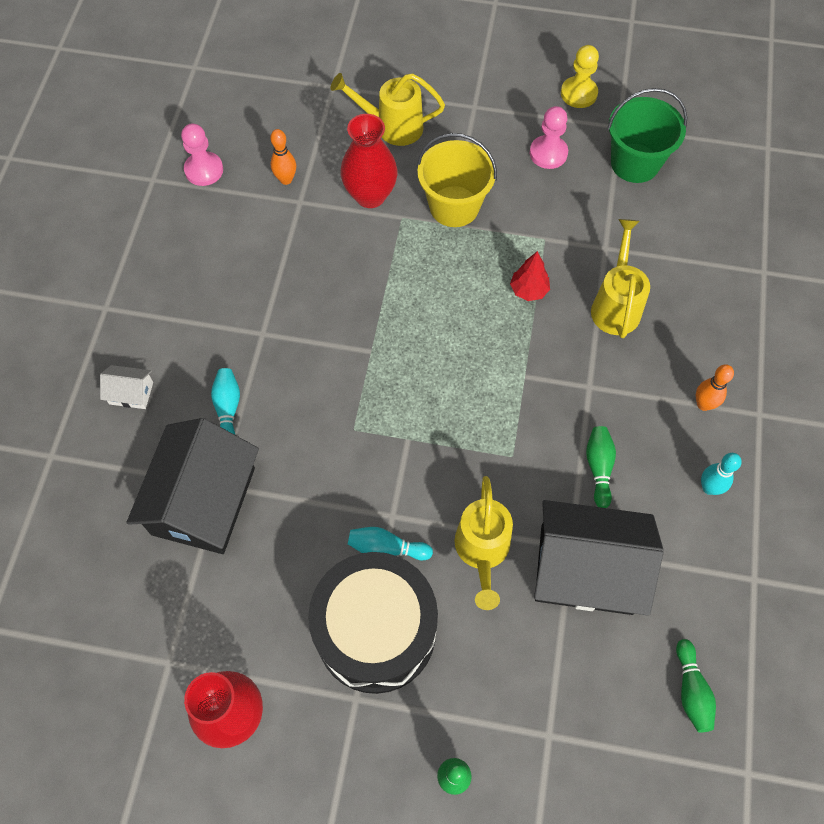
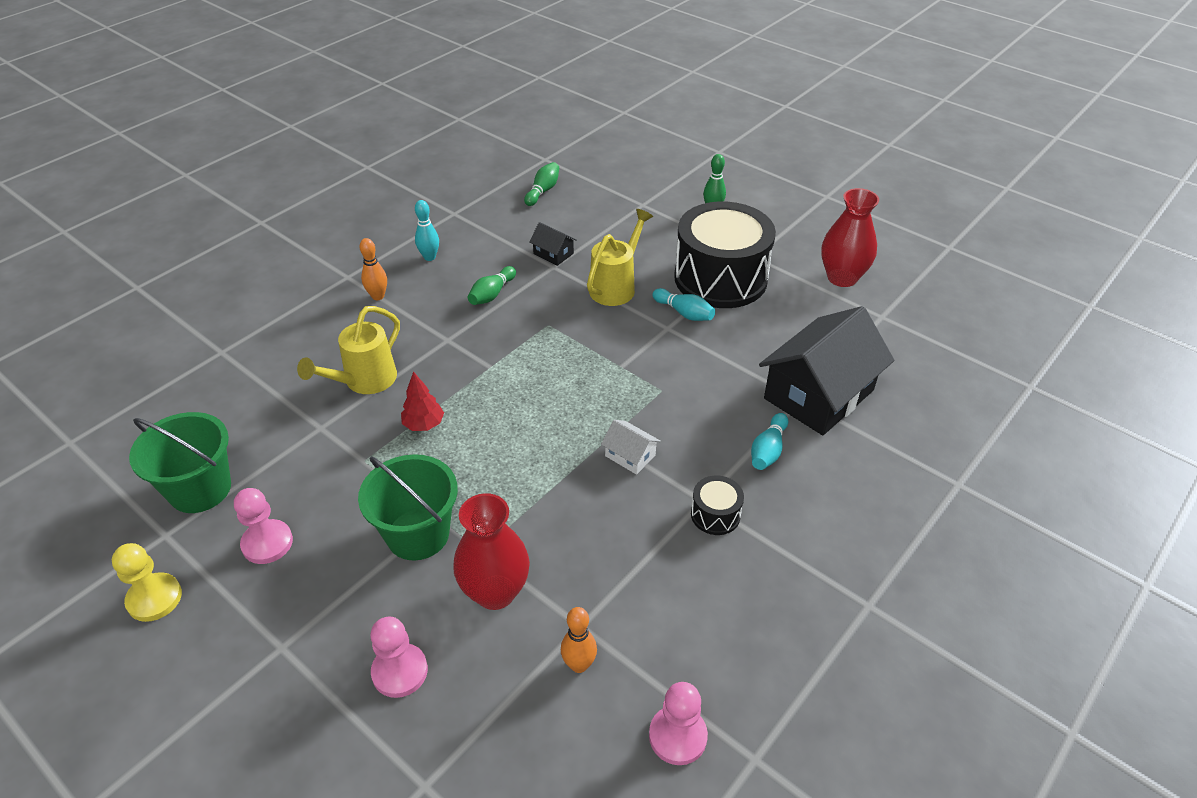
camera: 150 degrees left, 20 degrees down
(131, 393) = (861, 504): white house -> white house (630, 455)
(246, 326) = (715, 515): none -> black drum
(392, 127) = (400, 671): yellow watering can -> pink pawn
(454, 206) = (418, 534): yellow bucket -> green bucket
(586, 569) = (553, 253): black house -> black house, size x0.42

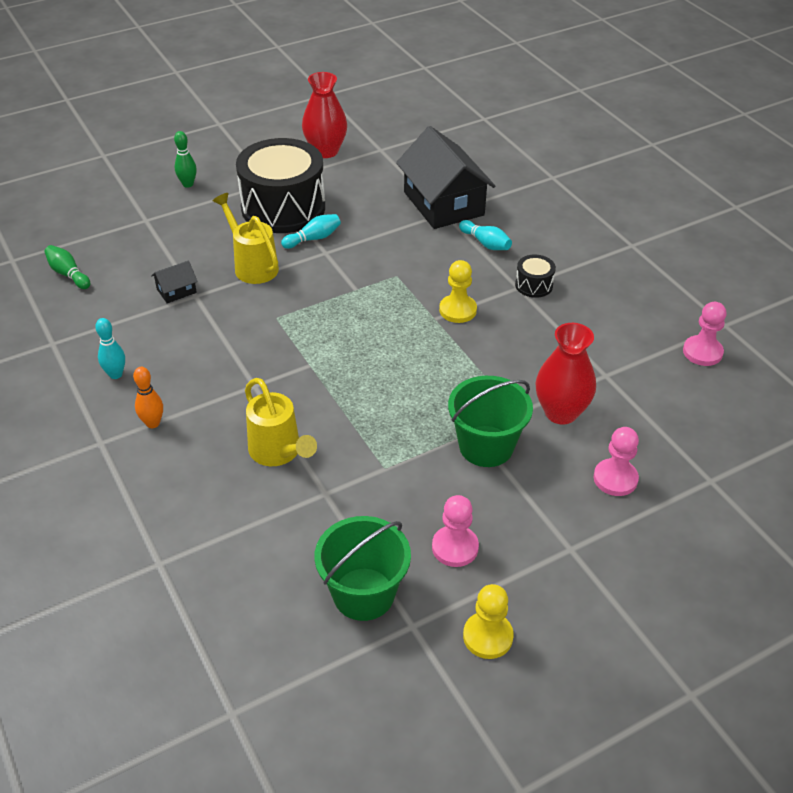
camera: 70 degrees left, 0 degrees up
(424, 424) = (360, 421): red tree -> none
(492, 294) = (208, 343): green bowling pin -> none
(579, 665) = (637, 383): orange bowling pin -> none
(630, 455) = (457, 310): white house -> yellow pawn

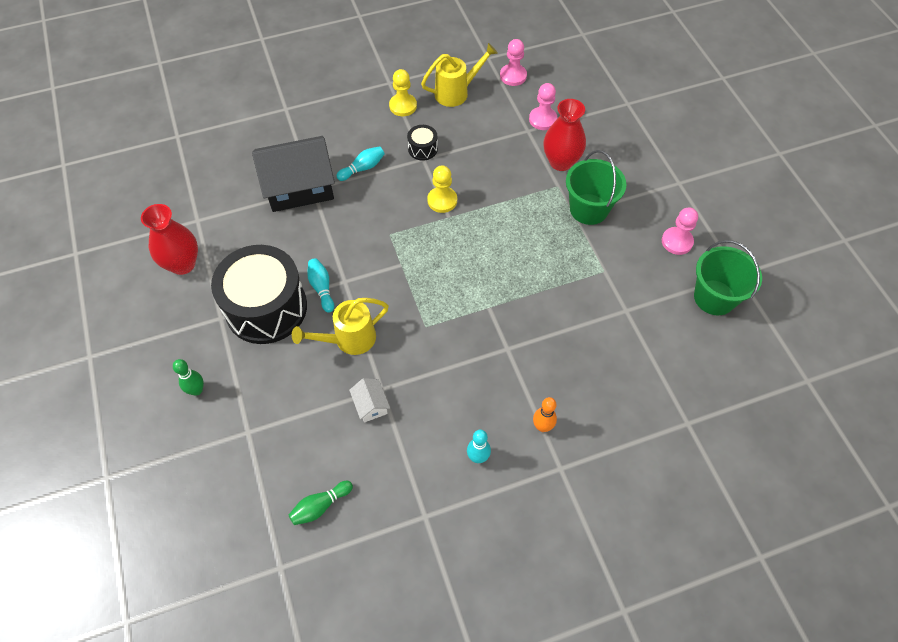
camera: 80 degrees left, 15 degrees up
(176, 291) = (371, 405): black house -> white house
(278, 452) = (583, 337): yellow watering can -> yellow watering can (456, 92)
(488, 636) = (745, 237): yellow pawn -> yellow pawn (403, 106)
(615, 479) = (623, 148): pink pawn -> pink pawn (542, 119)

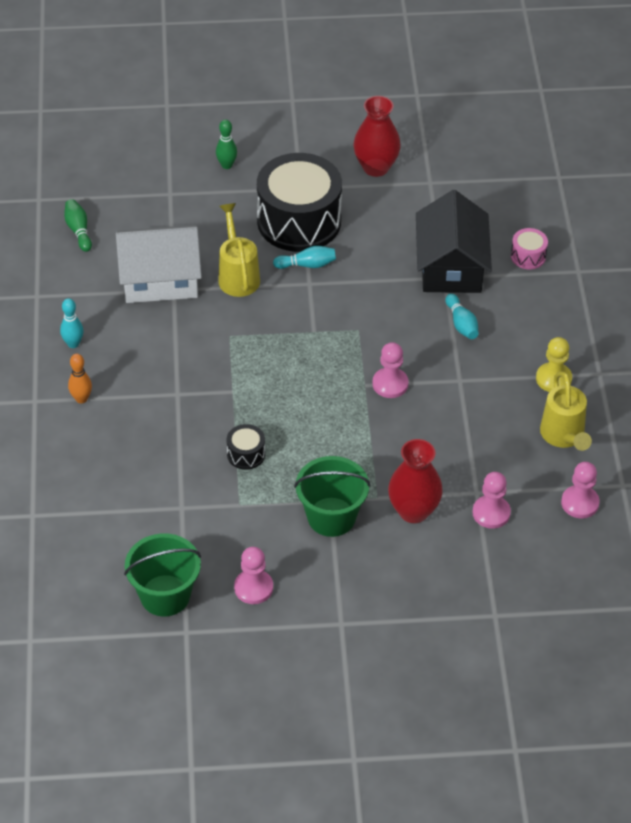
camera: 105 degrees right, 10 degrees down
(276, 140) = (528, 256): none -> pink drum
(371, 405) = (160, 279): white house -> white house, size x2.38
(422, 149) = (476, 383): black drum -> black drum (246, 454)
(442, 200) = (390, 384): yellow pawn -> pink pawn

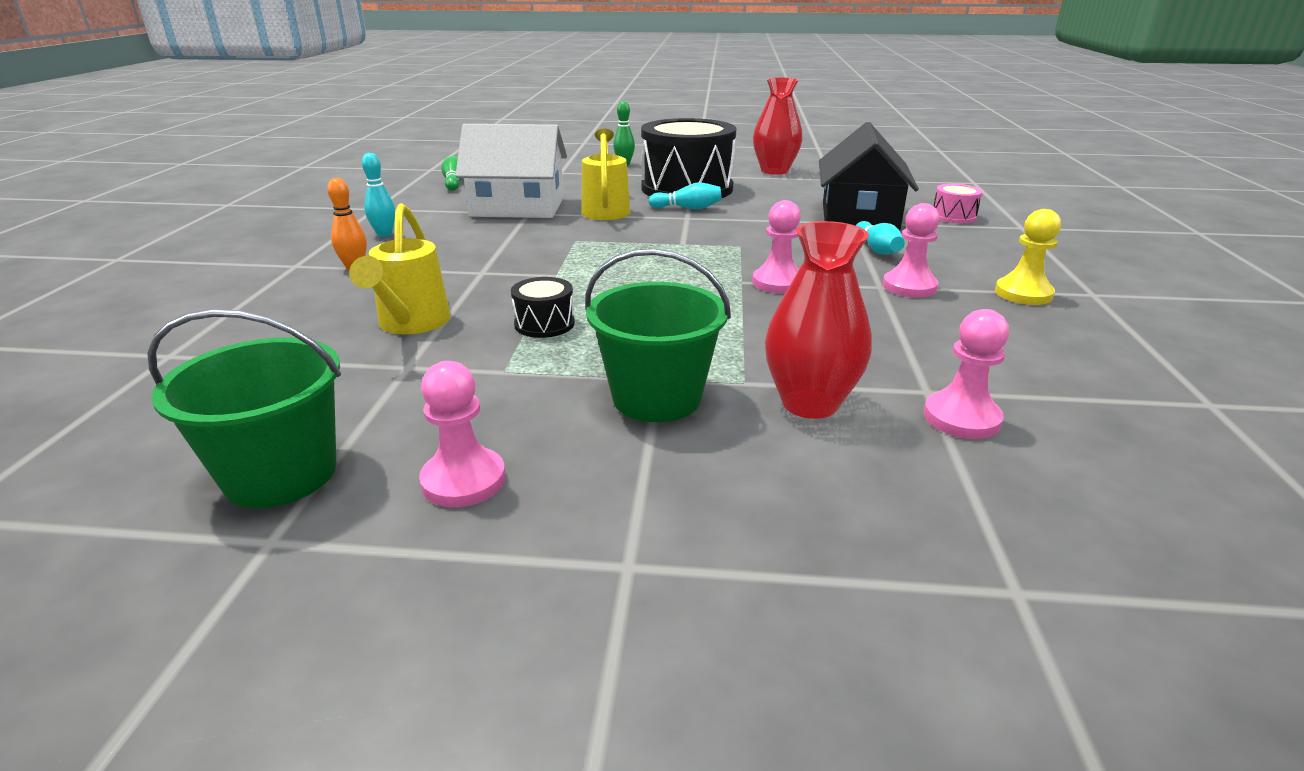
camera: 10 degrees right, 20 degrees down
(564, 436) = (1065, 343): yellow watering can -> yellow watering can (411, 324)
(580, 503) = (1137, 420): pink pawn -> pink pawn (909, 287)

